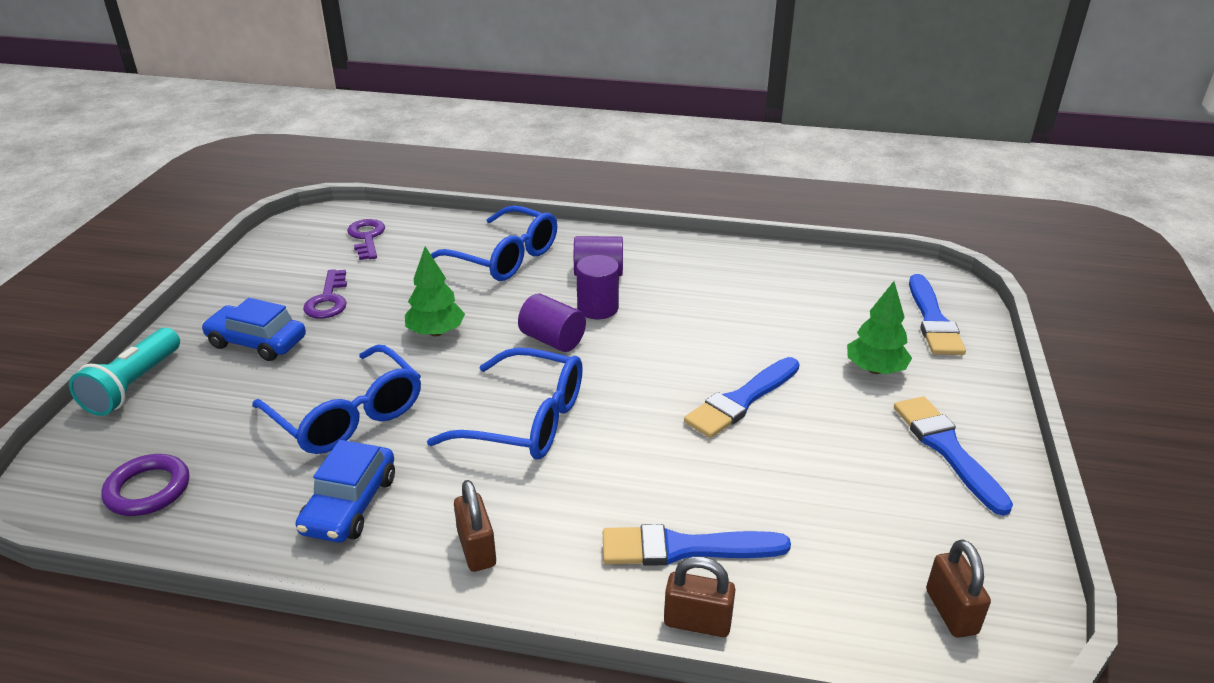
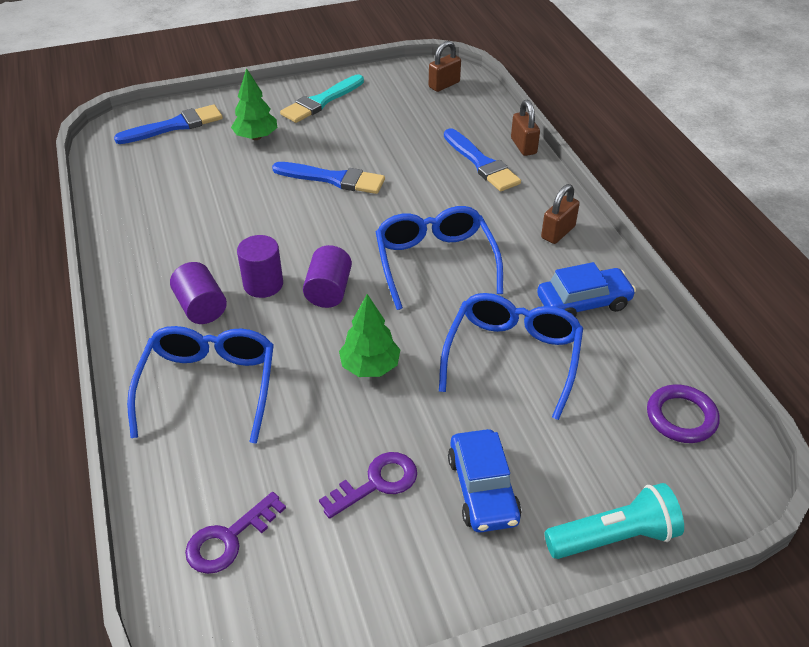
camera: 120 degrees left, 10 degrees up
(947, 449) = (321, 101): blue brush -> turquoise brush

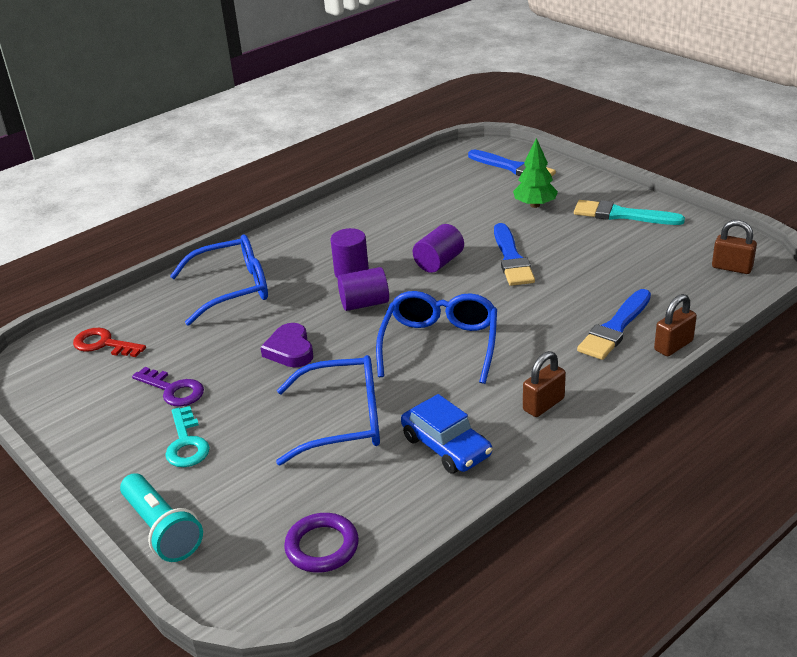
camera: 70 degrees right, 10 degrees down
(201, 307) = (309, 257): purple cylinder -> purple cylinder (439, 262)
(228, 539) = (103, 344): purple key -> red key
(370, 366) = (290, 350): green tree -> purple heart
(435, 262) = (440, 344): blue glasses -> blue glasses turned 45 degrees counterclockwise
(483, 489) = (186, 443): blue car -> turquoise key
(558, 232) = (543, 404): brown padlock -> brown padlock turned 60 degrees counterclockwise

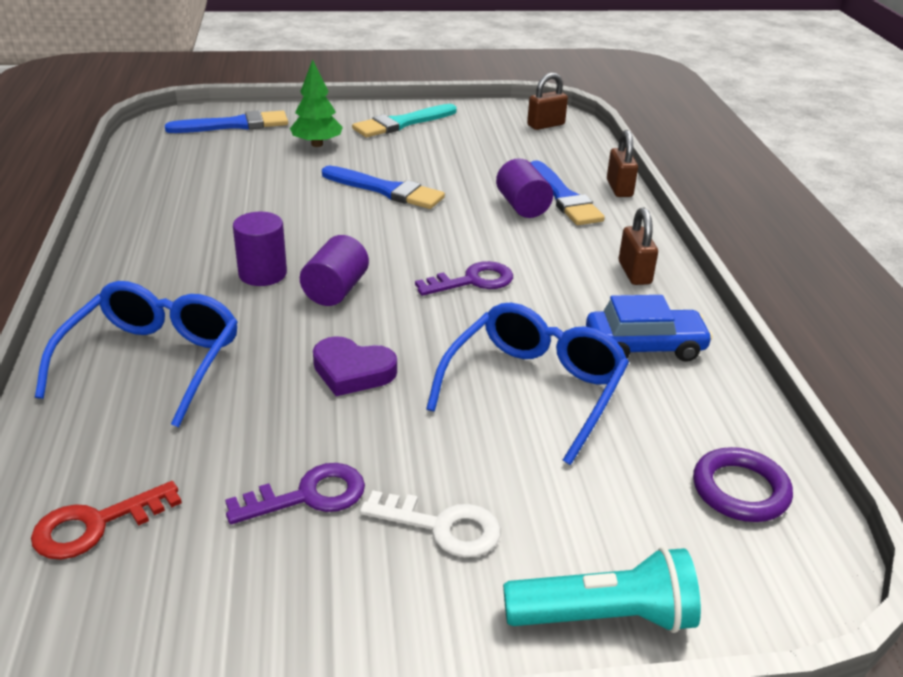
camera: 60 degrees left, 0 degrees up
(186, 443) = (443, 527): turquoise key -> white key
(439, 262) = (330, 223): purple cylinder -> purple cylinder (522, 206)
(440, 344) = (473, 281): blue glasses -> purple key

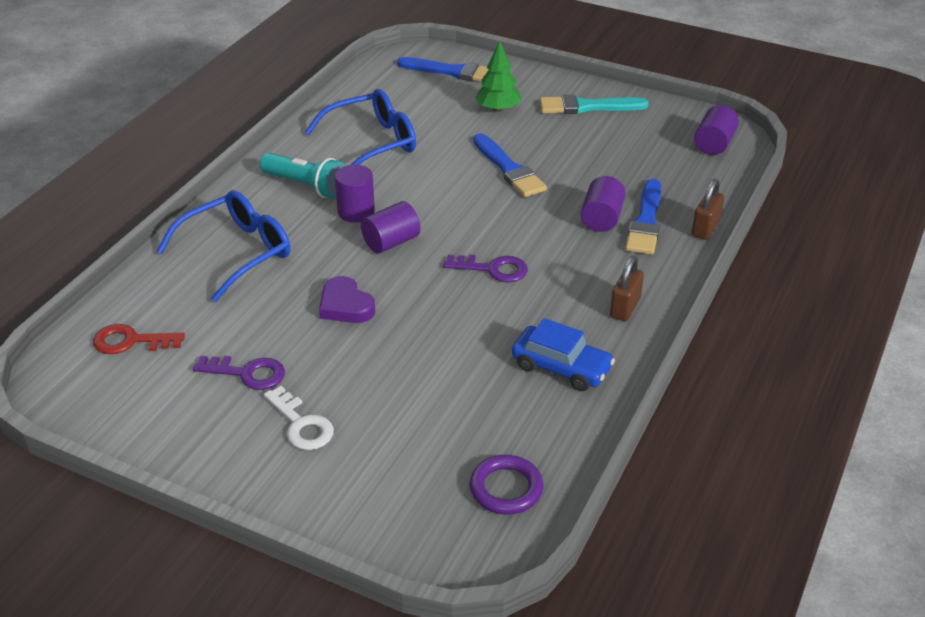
camera: 35 degrees right, 5 degrees up
(534, 388) = (448, 365): blue glasses -> blue glasses (372, 143)
(545, 125) = (714, 144): brown padlock -> purple cylinder
(604, 617) = (337, 514): turquoise flashlight -> turquoise flashlight (306, 186)

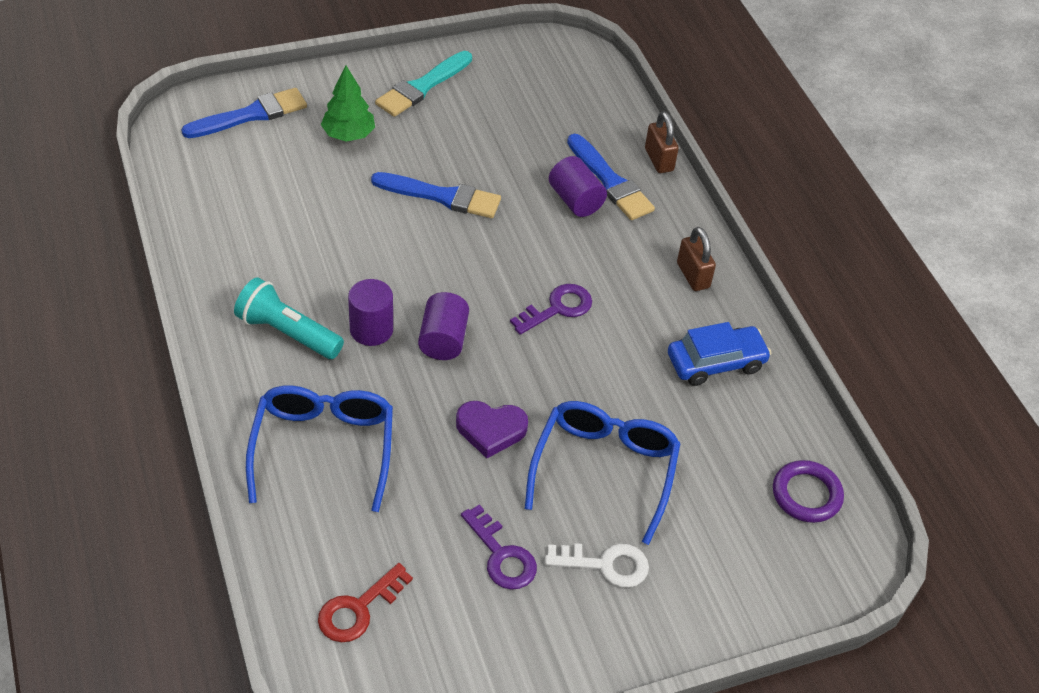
camera: 50 degrees left, 10 degrees up
(248, 373) = (502, 556): purple key -> purple key turned 90 degrees clockwise
(306, 186) = (287, 333): turquoise flashlight -> turquoise flashlight turned 135 degrees counterclockwise
(372, 143) = (284, 244): blue glasses -> blue glasses (604, 469)
(714, 144) = (567, 68): purple cylinder -> none

